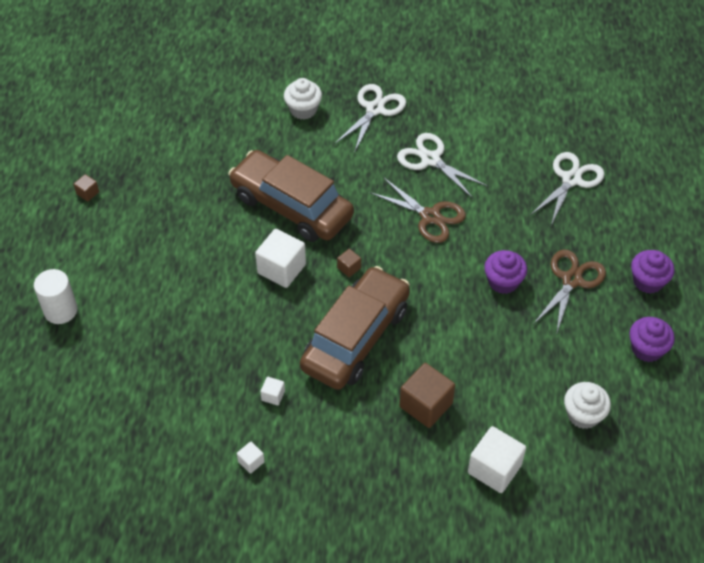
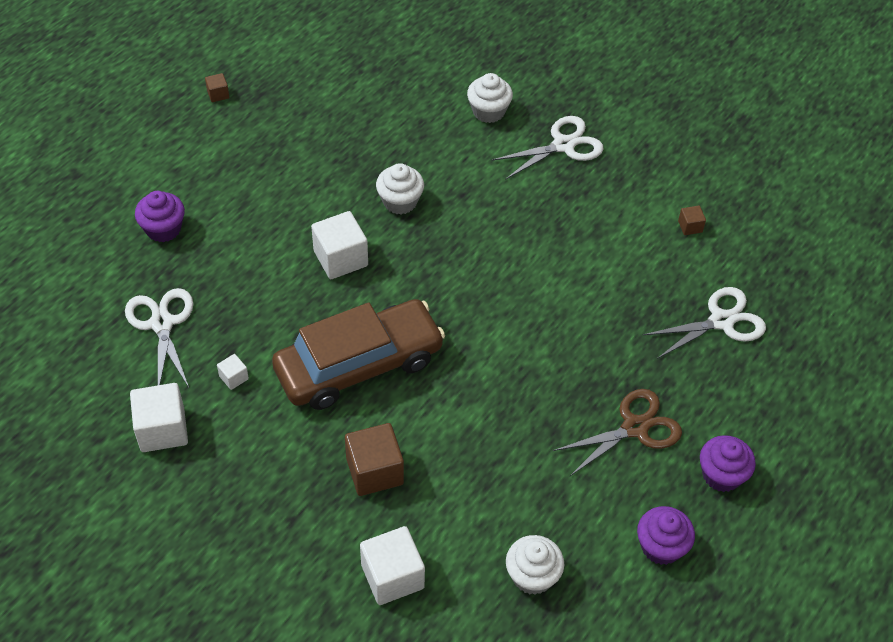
camera: 30 degrees right, 0 degrees up
(60, 310) = (107, 192): white cylinder -> none
(251, 462) = (162, 429): white cube -> white cube, size x2.08
(291, 206) = (400, 201): brown car -> white cupcake
(349, 268) = (408, 292): brown cube -> brown cube (690, 226)
(430, 159) = (581, 225): white scissors -> white scissors (162, 324)
(430, 216) = (533, 283): brown scissors -> none
(503, 282) = (557, 390): purple cupcake -> purple cupcake (163, 229)

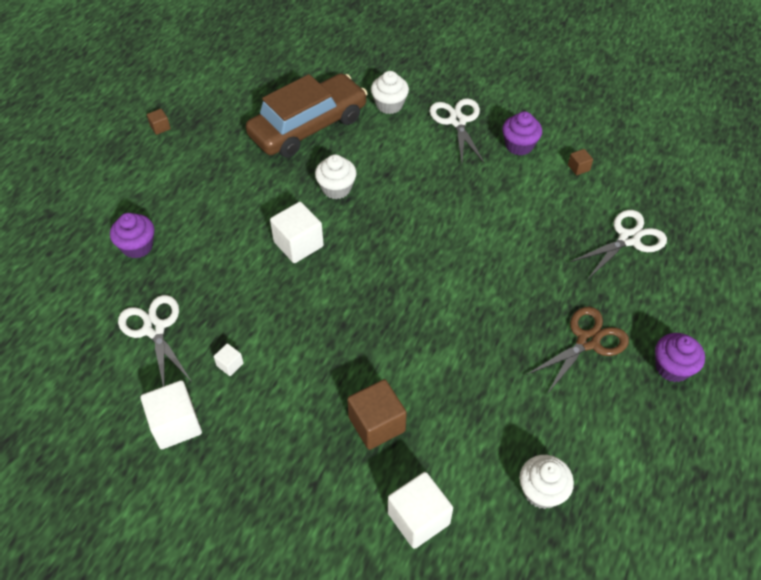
camera: 10 degrees left, 0 degrees up
(359, 365) = (338, 332): brown car -> brown car (308, 126)
(563, 145) = (457, 121): white scissors -> white scissors turned 60 degrees counterclockwise
(661, 546) = (643, 441): purple cupcake -> purple cupcake (519, 145)

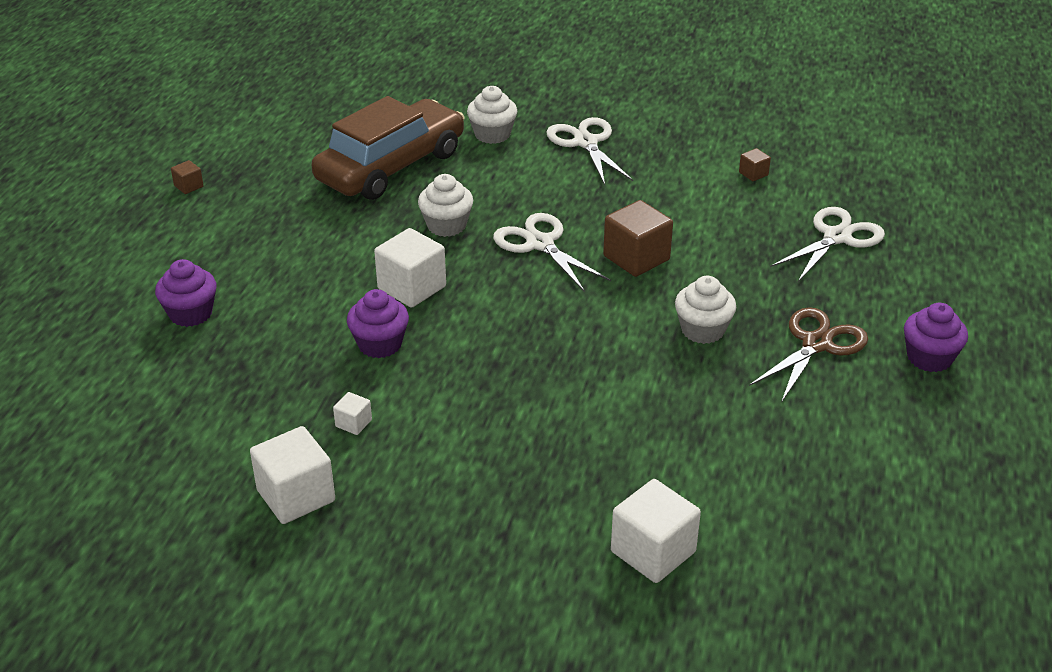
camera: 10 degrees left, 15 degrees down
(154, 329) = (238, 398): white scissors -> white scissors (540, 244)
(376, 424) = (569, 461): brown cube -> brown cube (636, 258)
(519, 145) = (671, 159): purple cupcake -> purple cupcake (380, 344)
(541, 491) = (804, 502): white cupcake -> white cupcake (702, 330)

